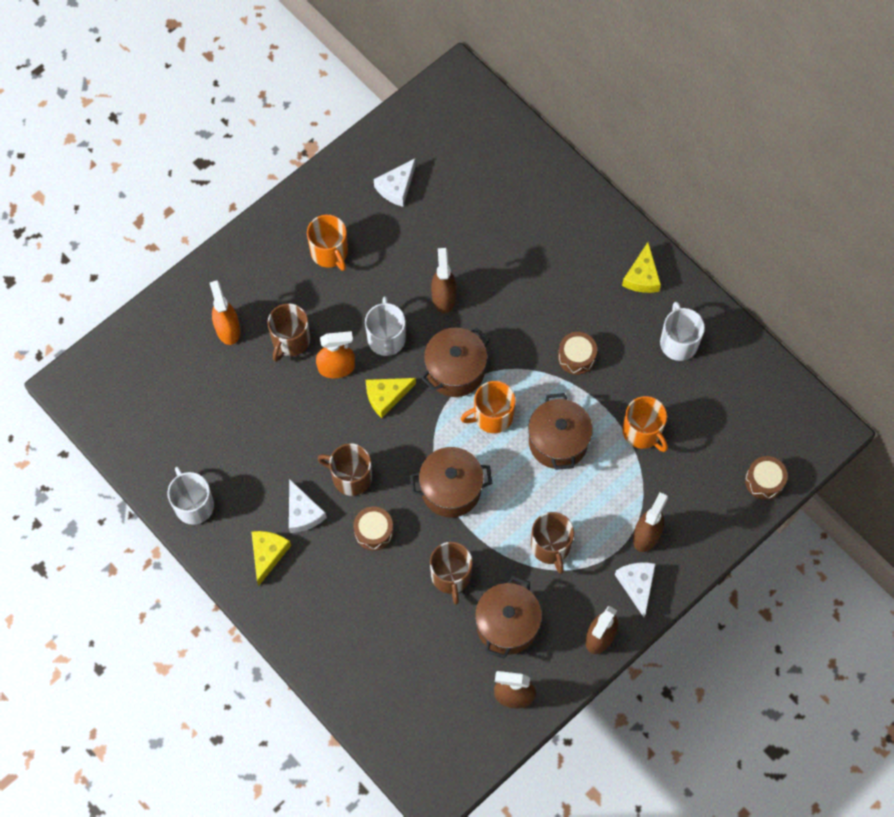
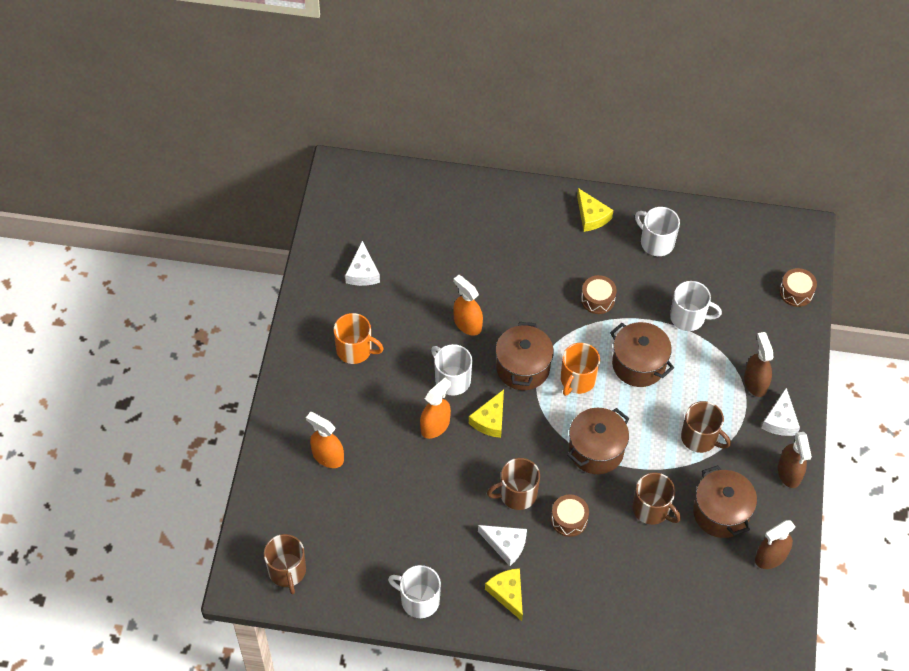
camera: 40 degrees left, 10 degrees down
(290, 340) = (383, 431): brown mug -> brown mug (287, 571)
(443, 297) = (467, 324): brown spray bottle -> orange spray bottle
(637, 585) = (780, 420): white cheese -> white cheese turned 120 degrees counterclockwise
(642, 432) = (688, 317): orange mug -> white mug

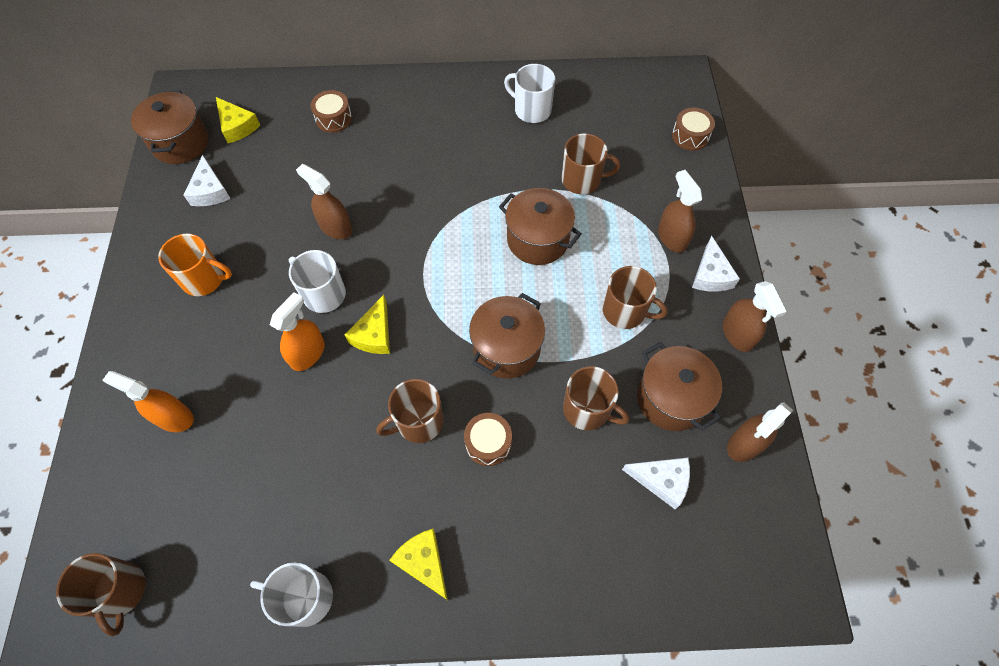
camera: 10 degrees left, 5 degrees up
(467, 324) = (335, 227): orange spray bottle -> brown spray bottle
(506, 545) = (413, 493): white cheese -> white cheese (661, 480)
(523, 368) = (405, 266): brown pot -> brown pot (180, 143)
(577, 380) = (471, 269): orange mug -> none
(591, 216) = (458, 95): yellow cheese -> yellow cheese (237, 126)
(597, 299) = (479, 177): brown drum -> brown drum (333, 118)
(688, 317) = (582, 180): white mug -> brown mug

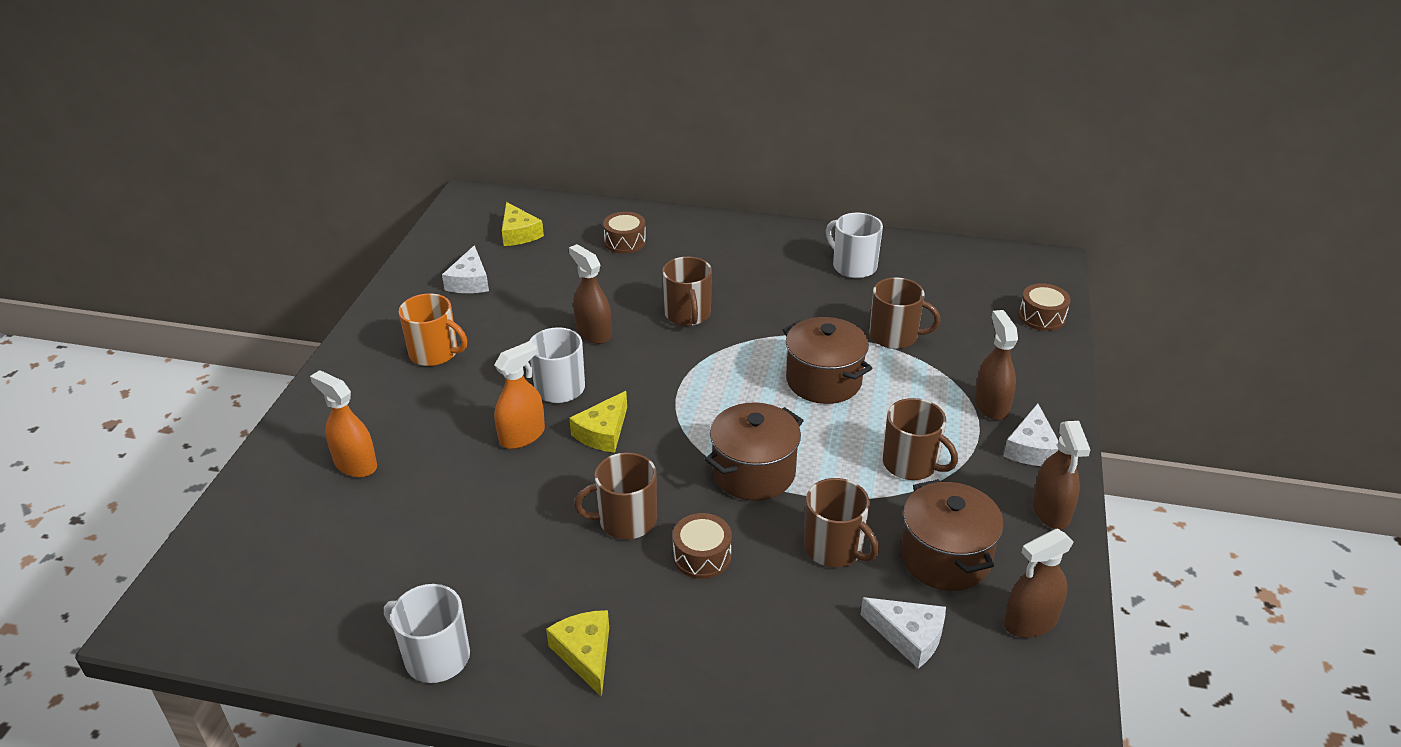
camera: 15 degrees right, 25 degrees down
(120, 591) = (237, 606): brown mug -> brown mug (688, 315)
(180, 143) = (454, 238): brown pot -> none

